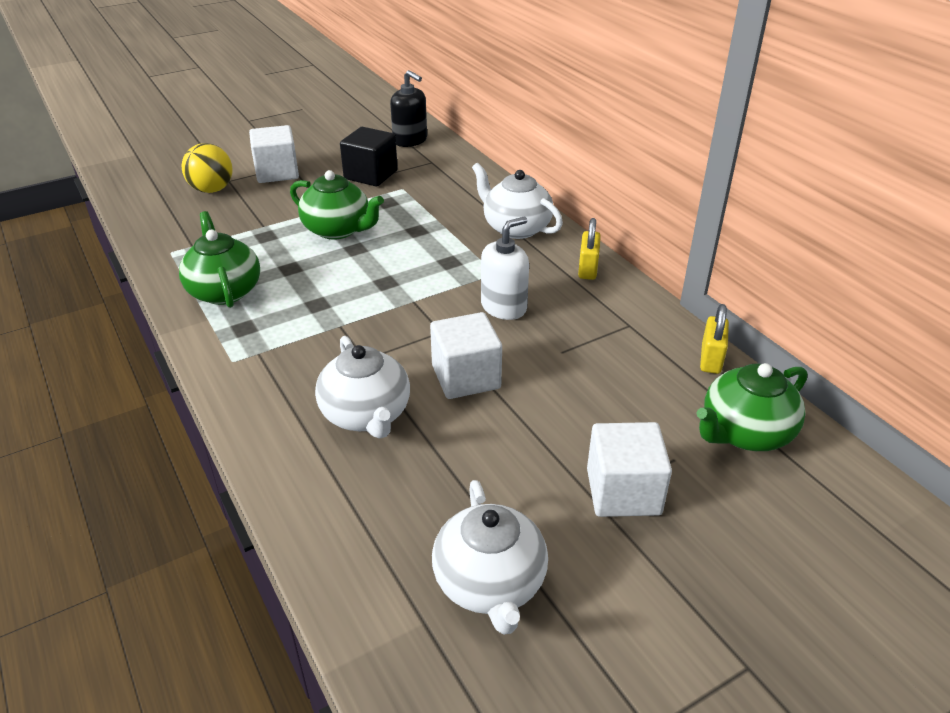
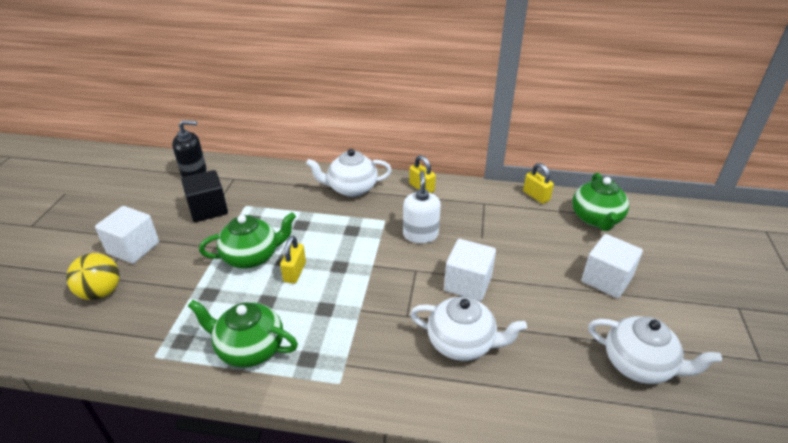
camera: 50 degrees left, 0 degrees up
(346, 262) = (295, 272): none -> yellow padlock

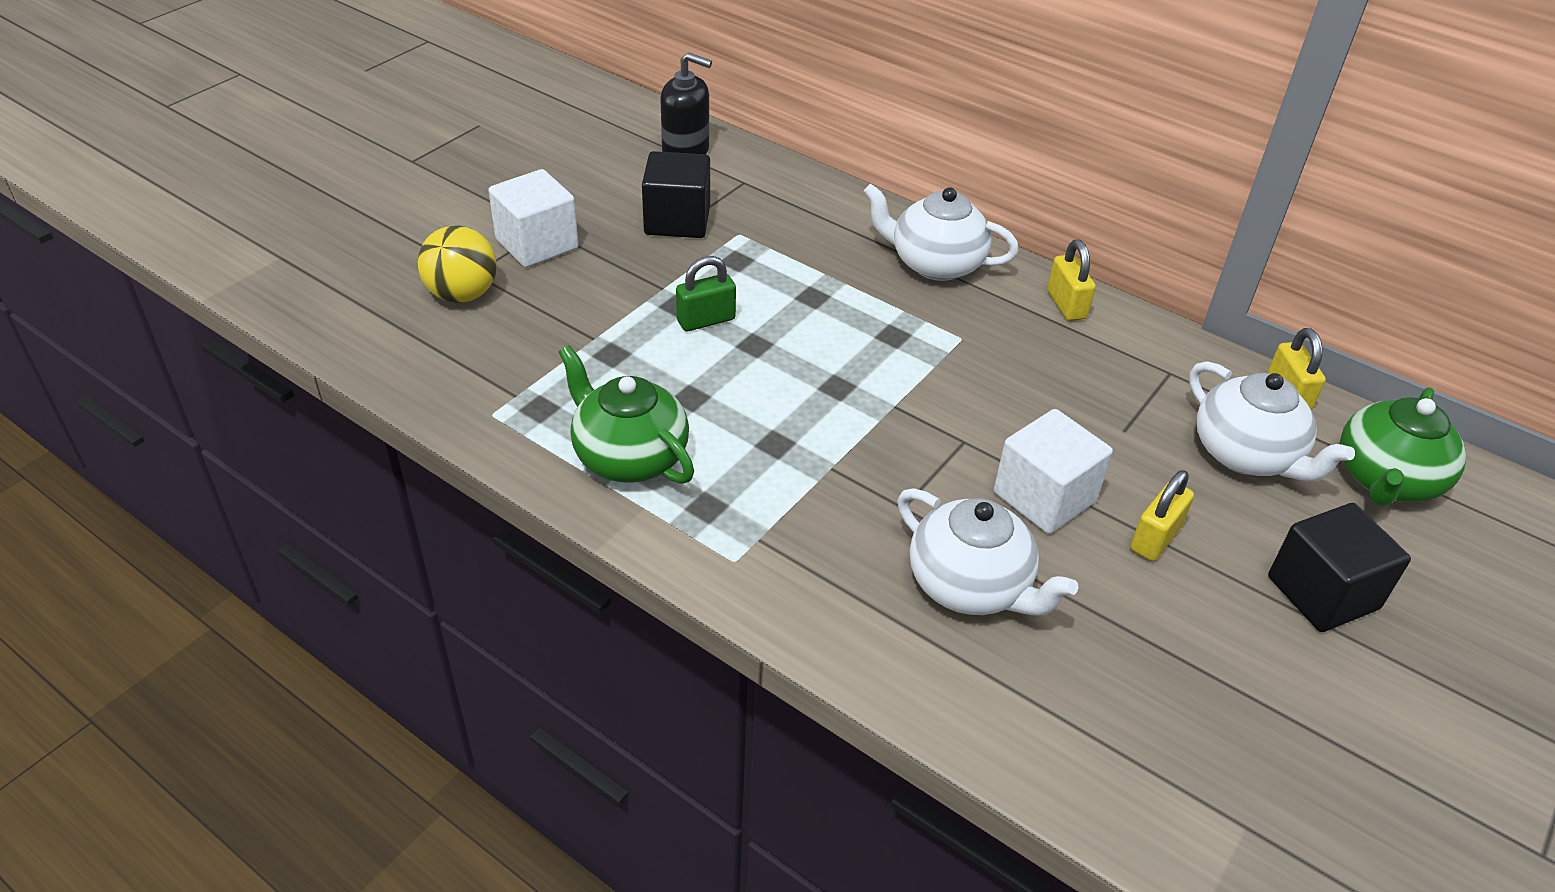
camera: 25 degrees right, 5 degrees up
(252, 256) = (706, 320): green teapot -> green padlock
(295, 272) = (759, 369): yellow padlock -> yellow padlock (1155, 538)
(420, 234) = (1011, 385): white soap dispenser -> none
(606, 279) = (1322, 593): white cube -> black cube
(639, 365) = (1277, 754): white teapot -> white teapot (1246, 455)

